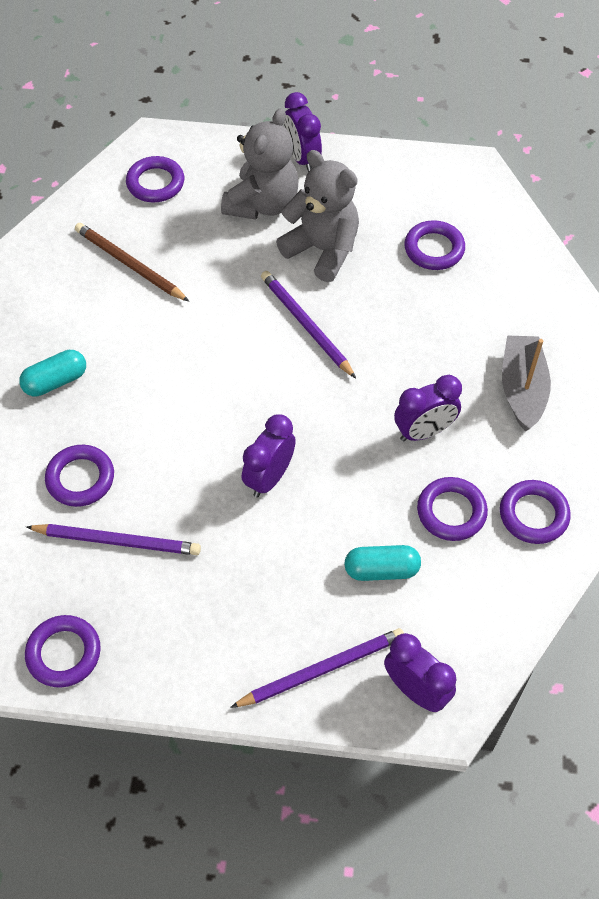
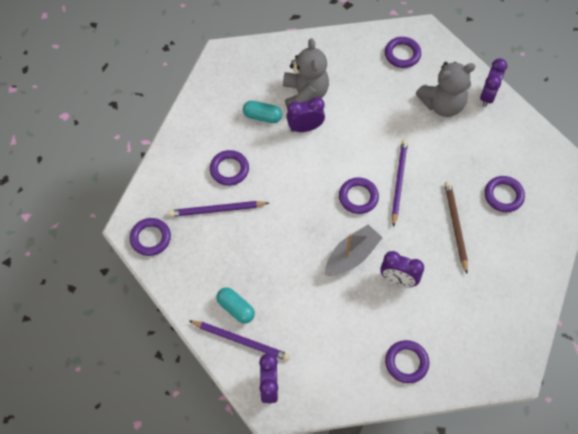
camera: 45 degrees right, 5 degrees up
(117, 541) = (217, 210): purple pencil -> purple pencil turned 120 degrees clockwise
(129, 264) = (349, 86): brown pencil -> brown pencil (455, 226)
(269, 477) = (306, 238): purple clock -> purple clock (305, 128)
(322, 250) = (446, 151): grey teddy bear -> grey teddy bear (305, 94)
(381, 570) = (311, 323): turquoise capsule -> turquoise capsule (236, 308)
(451, 512) = (370, 326): purple ring -> purple ring (358, 197)
(522, 389) = (469, 301): grey boat -> grey boat (351, 256)

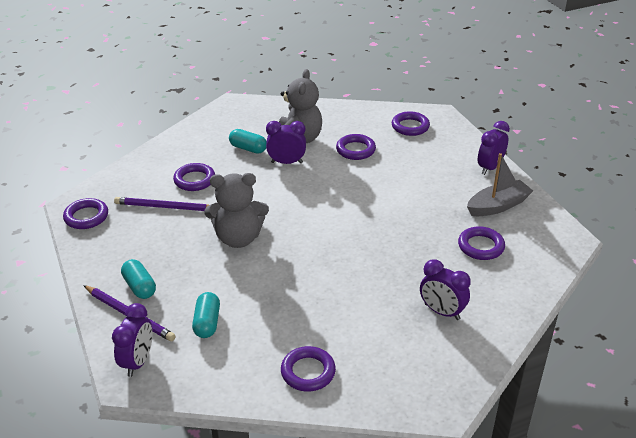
camera: 15 degrees right, 25 degrees down
(308, 333) = (207, 323): none -> turquoise capsule
(351, 256) = (288, 266): grey boat -> grey boat (498, 206)
(358, 197) = (317, 221): purple ring -> purple ring (355, 150)
(398, 182) = (366, 217): purple pencil -> none
(398, 279) = (331, 295): purple clock -> purple clock (442, 312)
(442, 104) = (438, 167): grey teddy bear -> grey teddy bear (238, 238)
(455, 226) = (415, 262): brown pencil -> none

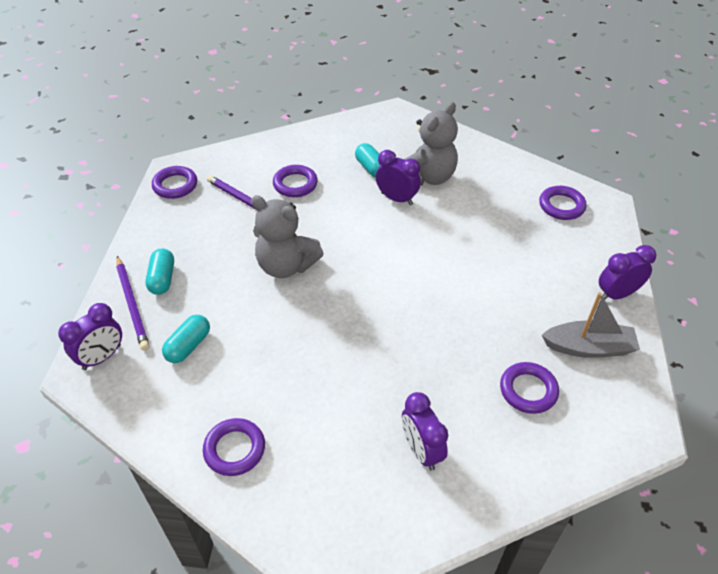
camera: 30 degrees right, 10 degrees up
(355, 150) = (479, 211): purple ring -> none

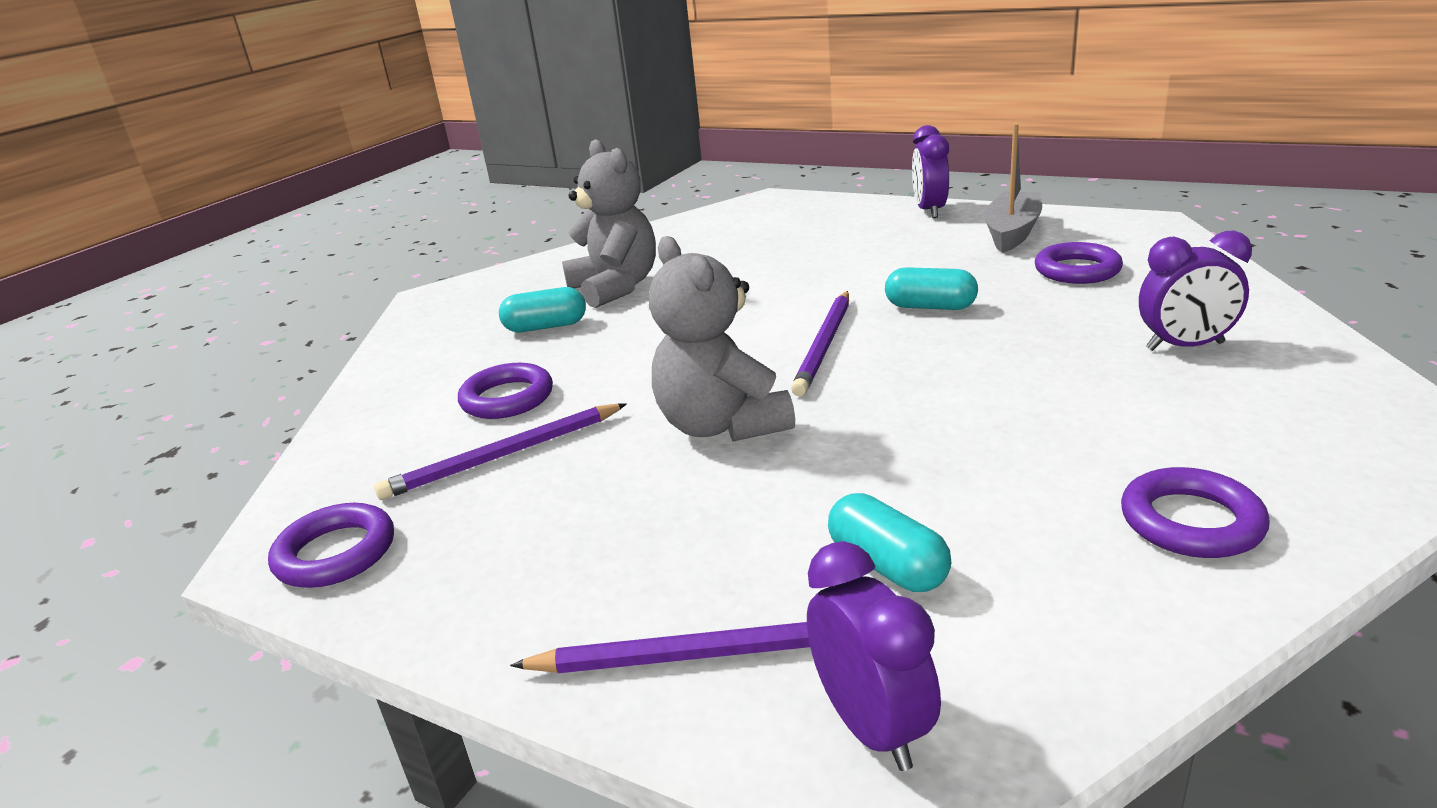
camera: 65 degrees left, 20 degrees down
(162, 279) = (647, 594): turquoise capsule -> turquoise capsule (930, 307)
(286, 266) = (722, 425): grey teddy bear -> grey teddy bear turned 105 degrees clockwise
(379, 284) = (825, 345): none -> purple pencil
(397, 199) = (640, 314): purple clock -> none
(561, 206) = (756, 219): purple ring -> none

